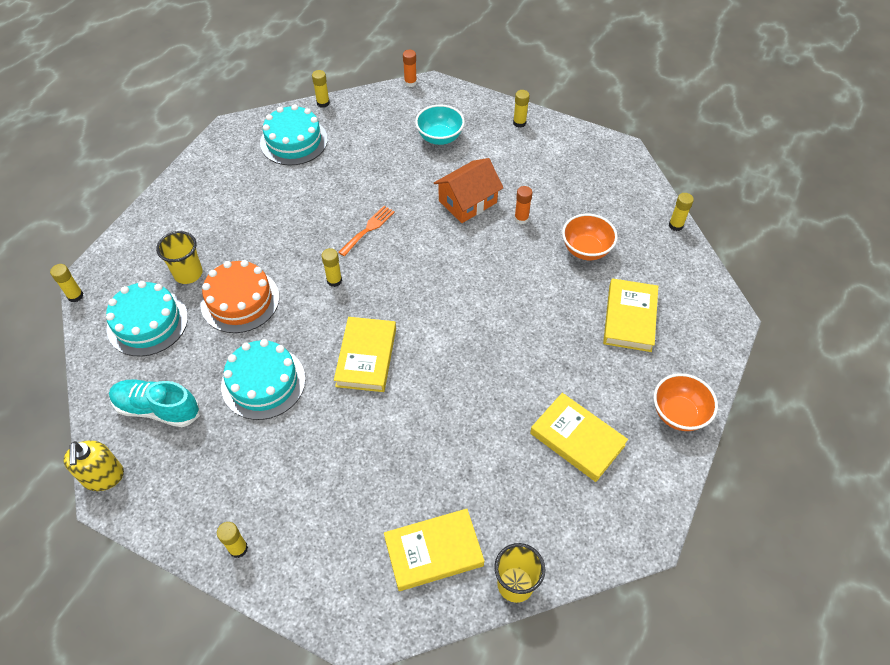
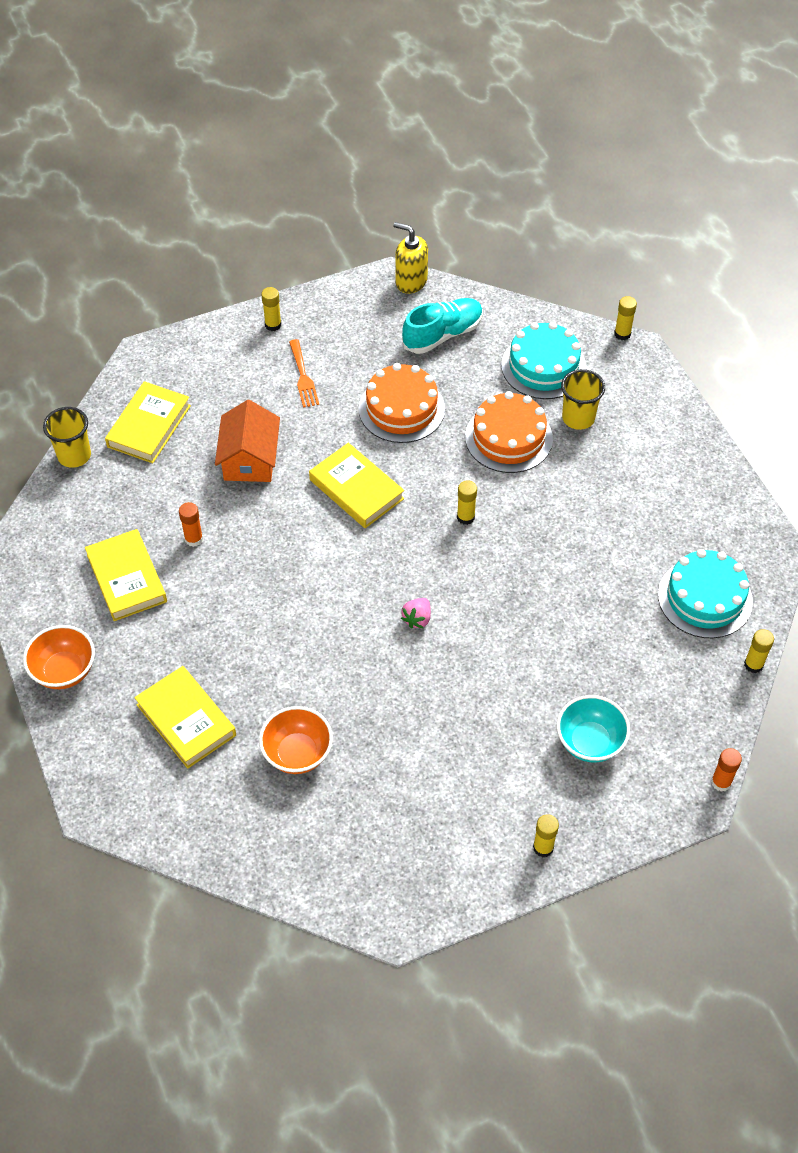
camera: 130 degrees right, 0 degrees up
(263, 382) = (401, 409): turquoise cake -> orange cake
(368, 229) = (507, 584): orange fork -> orange fork (303, 377)
(438, 255) = (417, 619): none -> pink strawberry
(467, 202) = (464, 696): orange house -> orange house (250, 459)
(521, 219) = (394, 727): orange glue stick -> orange glue stick (194, 539)
(577, 439) = (126, 578): yellow book -> yellow book turned 75 degrees clockwise
(675, 225) = (241, 872): yellow glue stick -> none

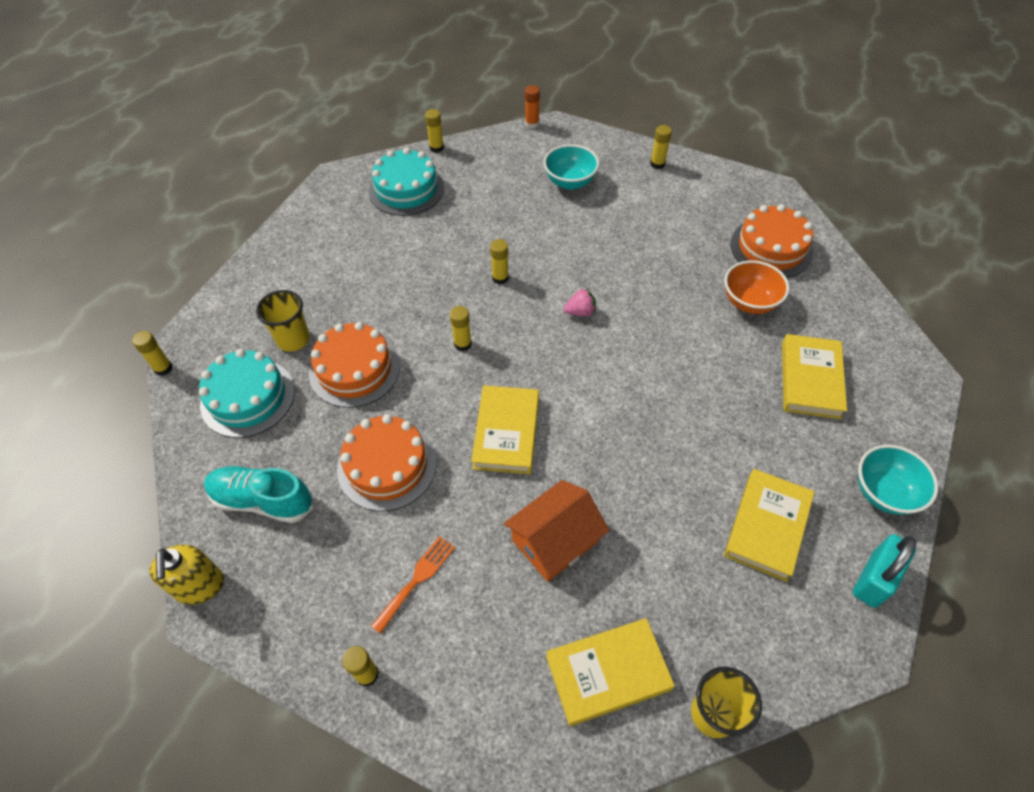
camera: 130 degrees left, 0 degrees up
(32, 603) = (874, 579): none -> turquoise padlock
(64, 671) = (884, 492): orange bowl -> turquoise bowl
(194, 539) = (677, 510): orange glue stick -> none
(334, 836) = (771, 248): none -> orange cake
(513, 591) = (500, 278): none -> yellow glue stick

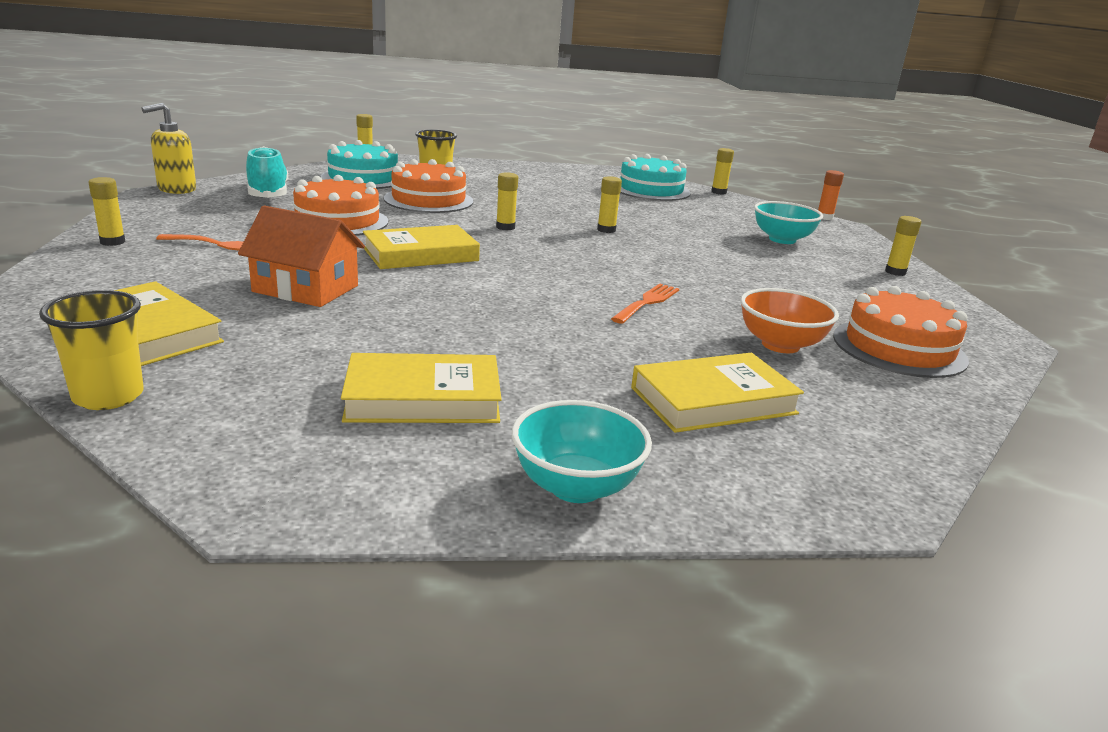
camera: 55 degrees right, 30 degrees down
(580, 312) = (616, 264): pink strawberry -> none
(660, 333) = (647, 302): none -> orange fork
(874, 579) = (397, 495): turquoise padlock -> none

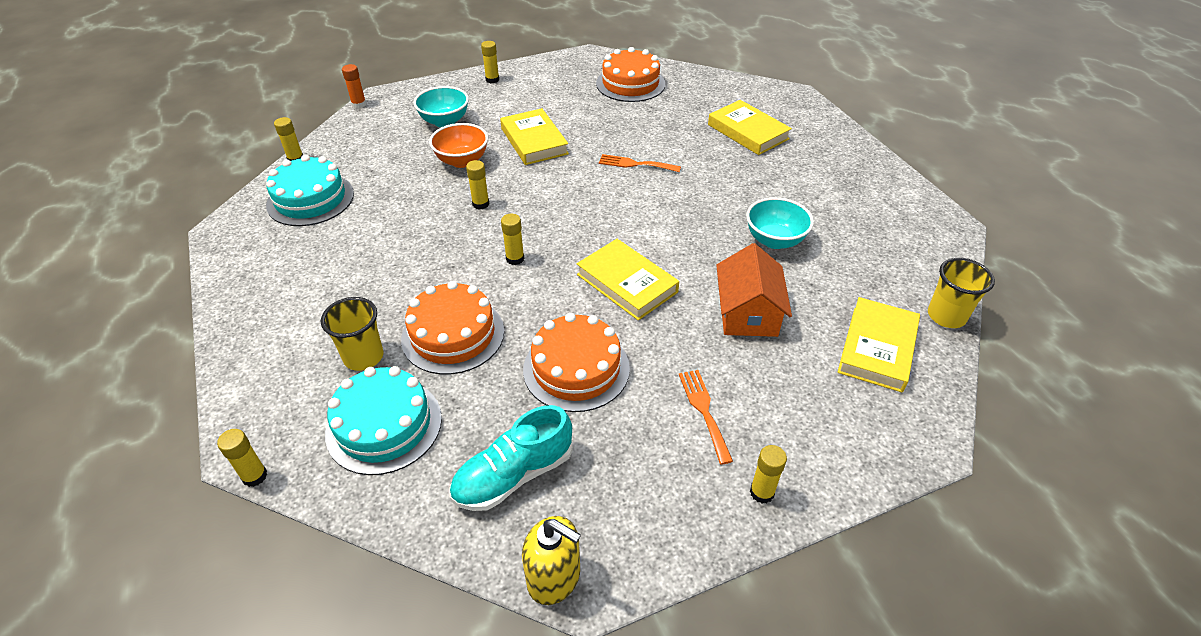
camera: 105 degrees left, 20 degrees up
(423, 398) = (834, 212): yellow book -> yellow book (534, 141)
(576, 486) = (856, 156): turquoise bowl -> turquoise bowl (774, 240)
(780, 345) = (660, 117): orange bowl -> orange bowl (462, 161)

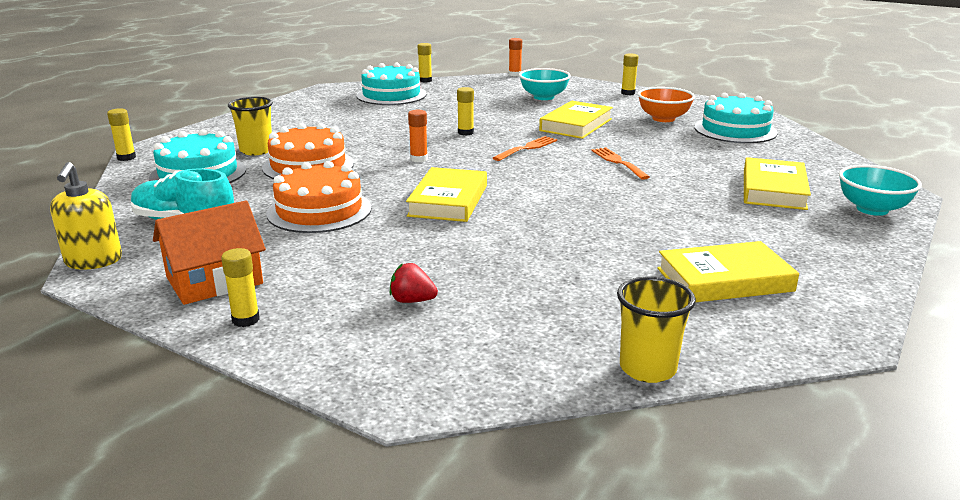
camera: 55 degrees right, 20 degrees down
(462, 161) = (506, 114): orange bowl -> orange bowl (663, 119)
(515, 259) = (419, 159): yellow glue stick -> orange glue stick
(630, 84) = (735, 130): orange cake -> turquoise cake
(704, 410) = (325, 270): orange fork -> orange fork (527, 148)
(747, 313) = (483, 257): orange house -> orange house (214, 280)
(774, 240) = (616, 243): turquoise bowl -> turquoise bowl (872, 209)
(793, 381) = (412, 301): none -> red strawberry
(877, 348) = (523, 335): yellow book -> yellow book (724, 279)

